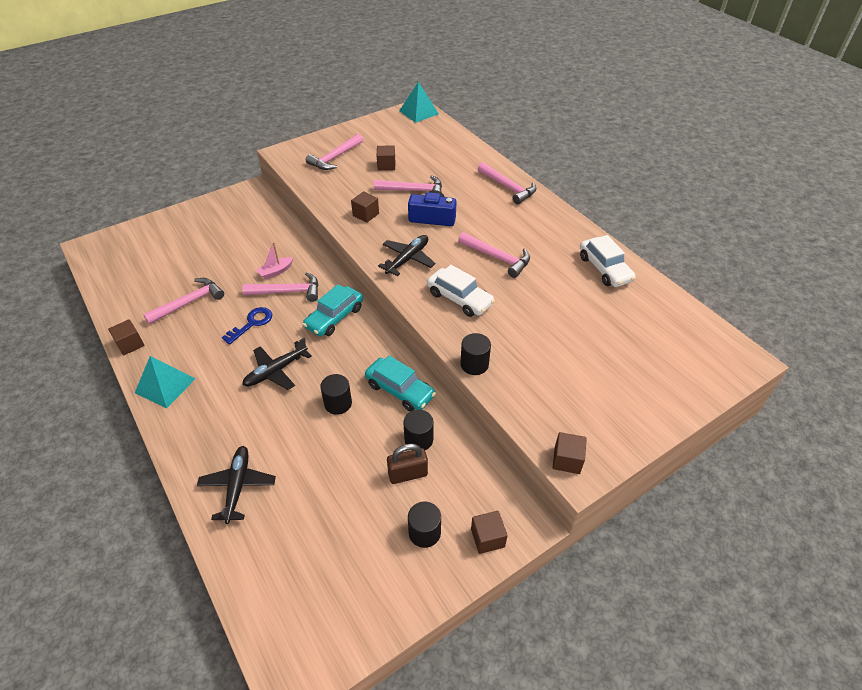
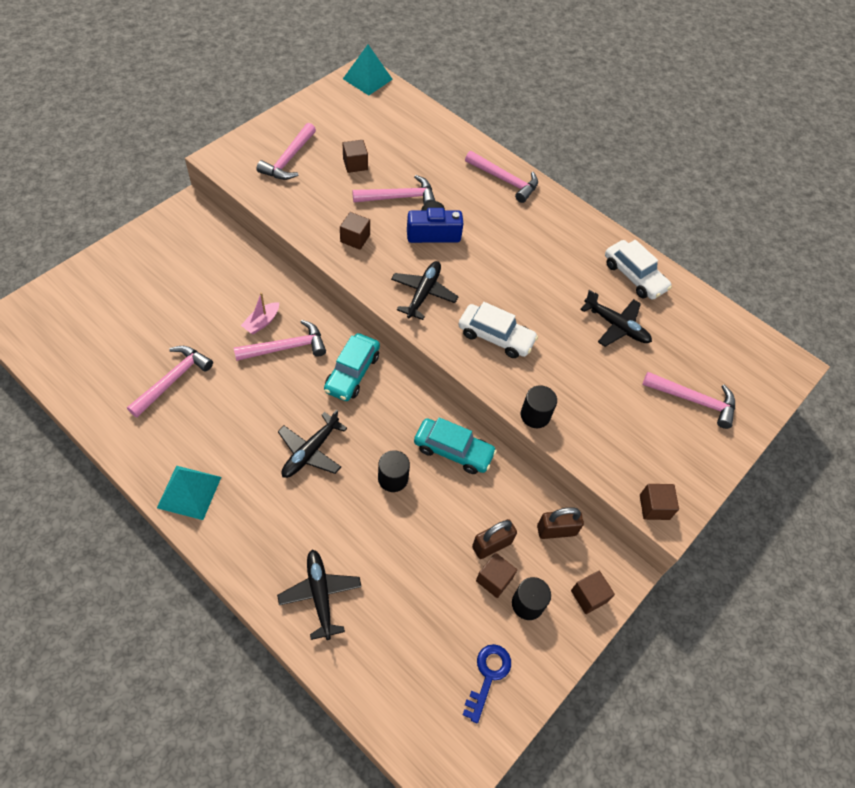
camera: 20 degrees left, 10 degrees up
(130, 344) = (123, 447): brown cube -> brown cube (494, 579)
(252, 323) = (259, 396): blue key -> blue key (488, 676)
(418, 439) = (490, 504): black cylinder -> none
(474, 473) = (556, 530): none -> brown padlock
(497, 258) = (520, 278): pink hammer -> pink hammer (694, 400)
(575, 304) = (616, 325): none -> black plane

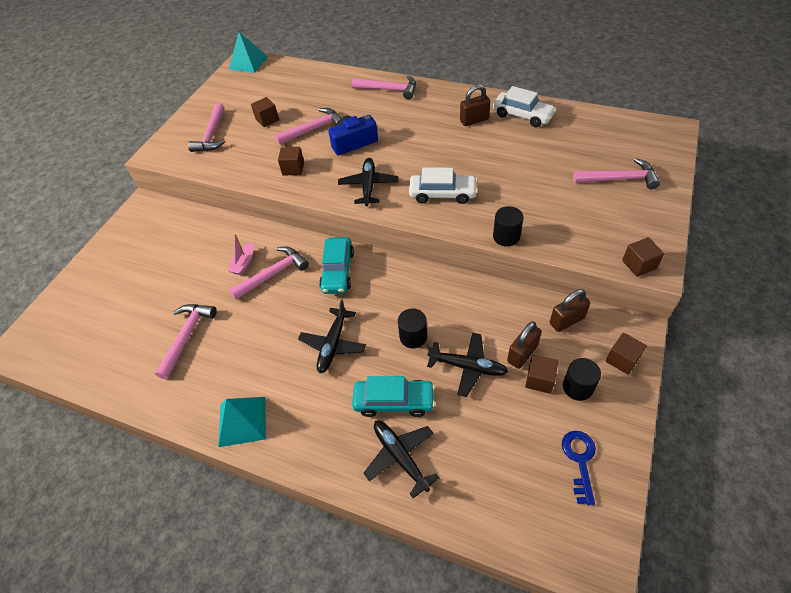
camera: 10 degrees left, 5 degrees down
(453, 451) = (451, 295): turquoise car -> turquoise car (394, 401)
(577, 260) = (474, 120): none -> brown padlock
(616, 325) = (529, 152): black plane -> black plane (467, 367)

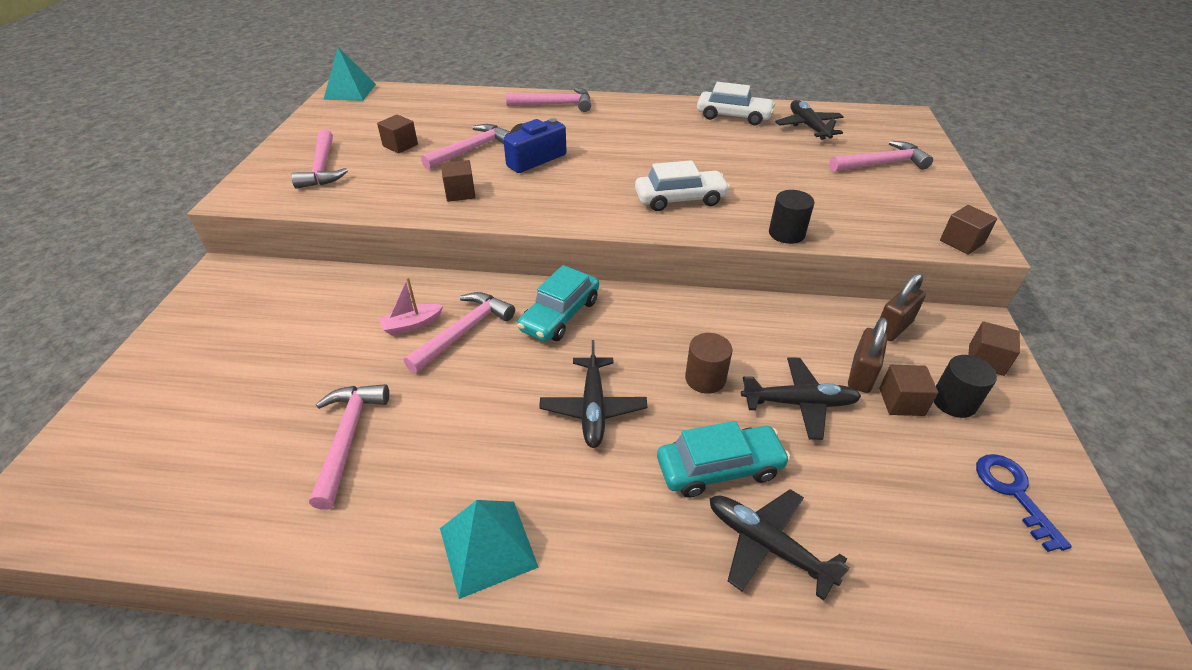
camera: 20 degrees left, 10 degrees down
(244, 263) = (412, 325): pink boat -> pink boat turned 60 degrees clockwise
(338, 271) = (560, 315): turquoise car -> turquoise car turned 45 degrees clockwise
(368, 186) = (576, 201): black plane -> black plane (808, 127)
(413, 337) = (705, 378): black cylinder -> brown cylinder
(474, 120) = (678, 125): brown padlock -> none

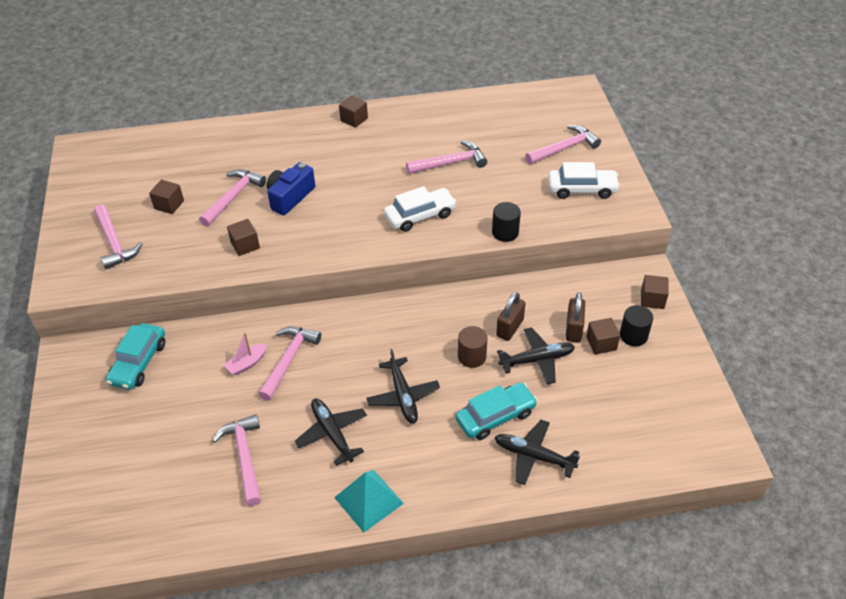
camera: 15 degrees left, 5 degrees up
(350, 91) = (86, 149): turquoise pyramid -> none
(555, 105) = (284, 130): pink hammer -> pink hammer (450, 163)
(560, 315) = (354, 330): turquoise car -> turquoise car (139, 363)
(733, 116) = (440, 116): white car -> white car (582, 189)
(808, 127) = (503, 117): black plane -> black plane (332, 434)
(893, 327) = (590, 287): brown padlock -> brown padlock (510, 328)
(961, 242) = (626, 215): brown cube -> brown cube (354, 119)
(1014, 493) = (671, 389): blue key -> none

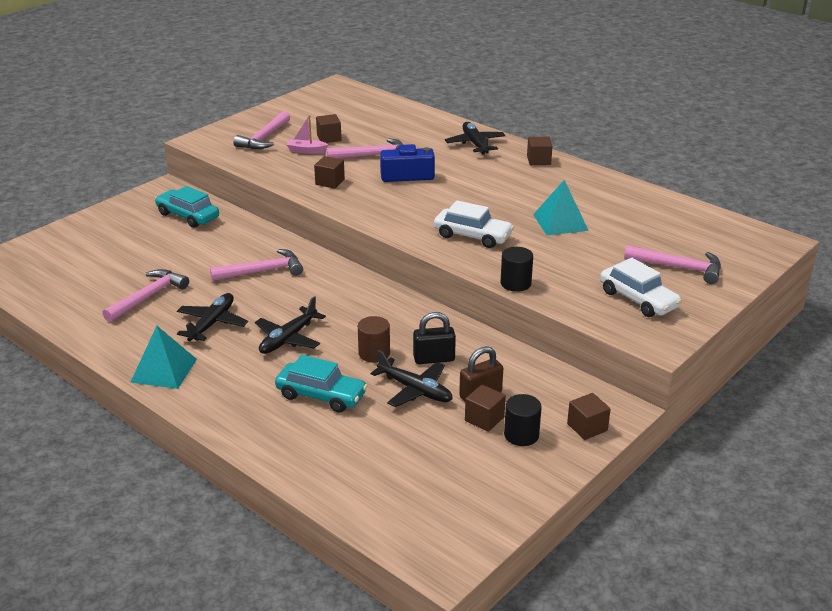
camera: 50 degrees right, 15 degrees down
(139, 363) = (188, 216): turquoise car -> turquoise car turned 60 degrees clockwise
(247, 363) = (238, 256): pink boat -> pink boat (306, 151)
(450, 163) = (560, 222): pink hammer -> turquoise pyramid
(510, 328) = (434, 359): brown padlock -> black padlock
(534, 456) = (300, 436): black plane -> black plane (475, 144)

